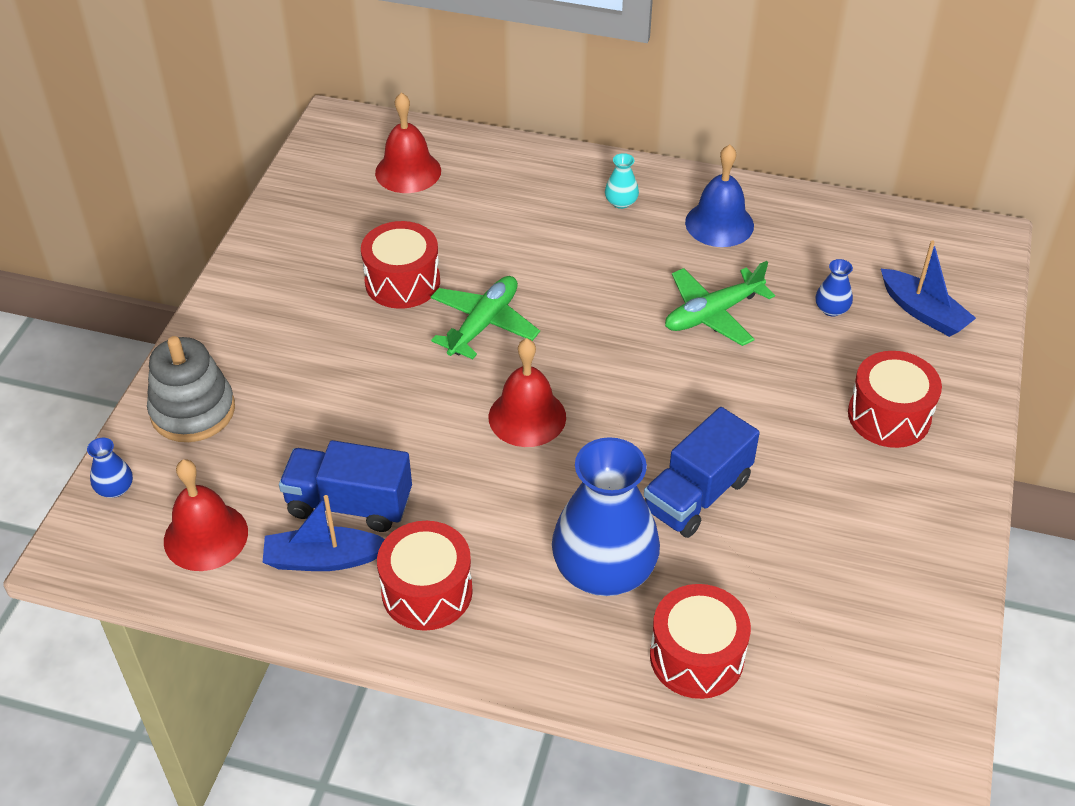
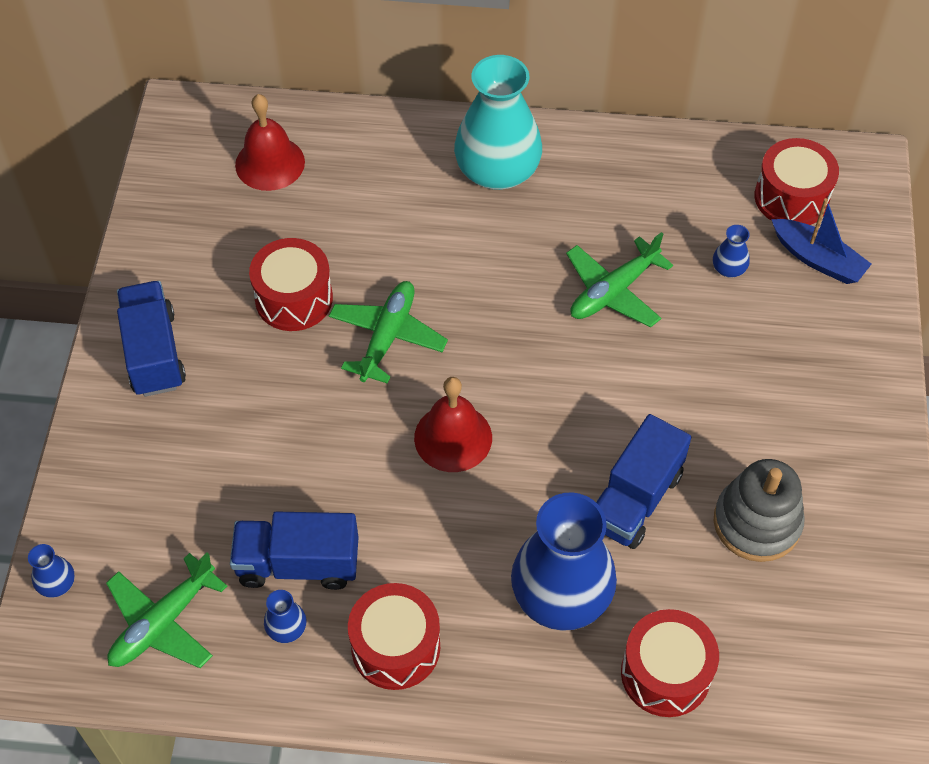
camera: 10 degrees left, 10 degrees up
(193, 411) = (114, 482): grey stacking toy -> grey stacking toy (757, 522)
(206, 536) = (163, 622): red bell -> green plane
(260, 309) = (154, 353): none -> blue truck
(323, 559) = (286, 628): blue boat -> blue vase
(621, 202) = (497, 171): turquoise vase -> turquoise vase, size x2.47
(719, 224) = (601, 183): blue bell -> none
(889, 416) = (803, 382): red drum -> red drum (791, 197)

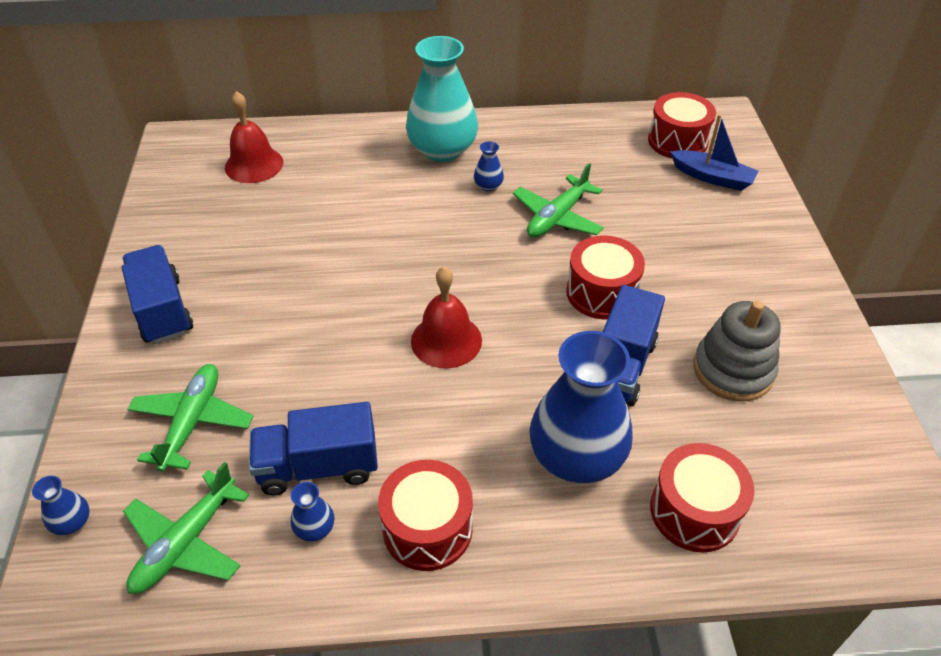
camera: 10 degrees left, 10 degrees down
(294, 298) = (286, 254): red drum -> red drum (601, 293)
(387, 337) = (373, 272): green plane -> green plane (192, 422)
(728, 268) = (645, 191): blue vase -> blue vase (488, 186)

